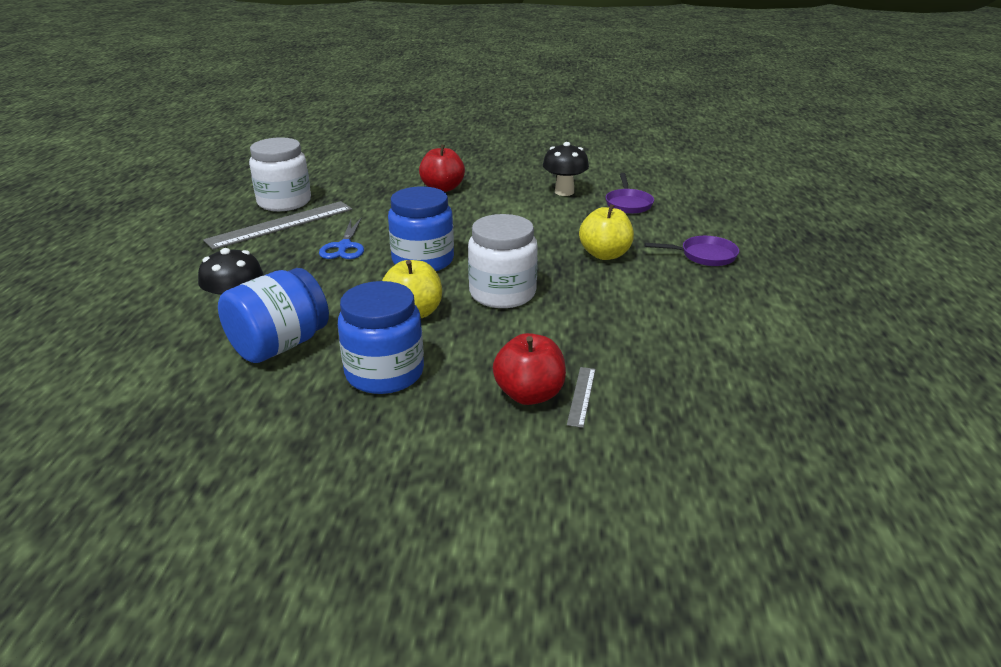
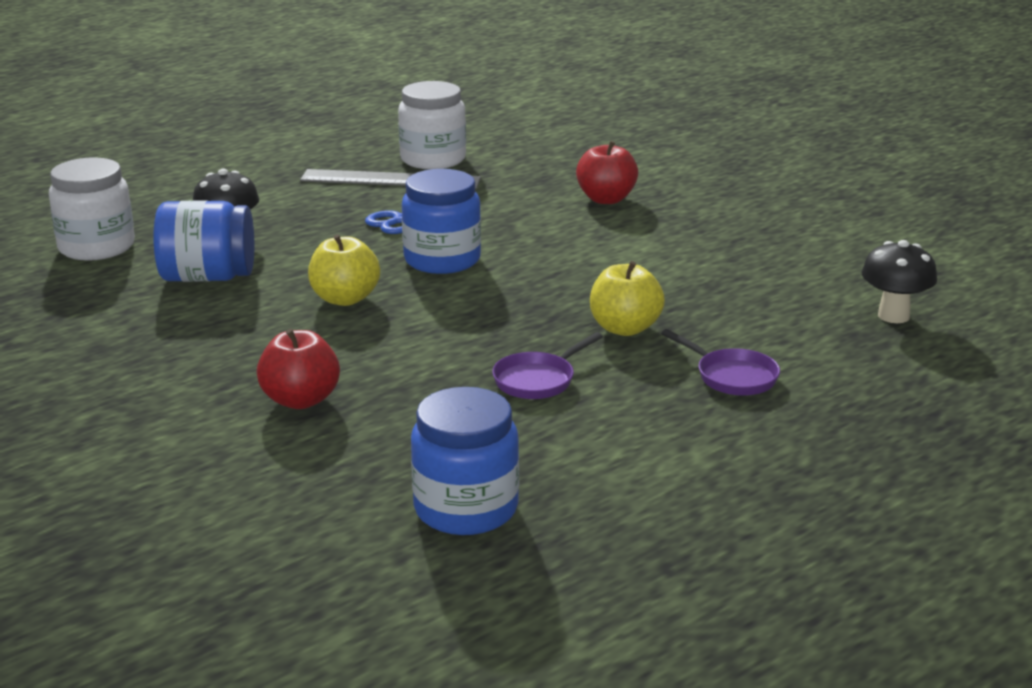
camera: 45 degrees right, 5 degrees down
(384, 373) = (235, 332): blue jar -> blue jar (466, 509)
(502, 293) = (449, 317): white jar -> white jar (96, 247)
(564, 192) = (731, 251): black mushroom -> black mushroom (893, 316)
(581, 396) = (335, 422): grey ruler -> none
(628, 204) = (777, 292): purple pan -> purple pan (538, 380)

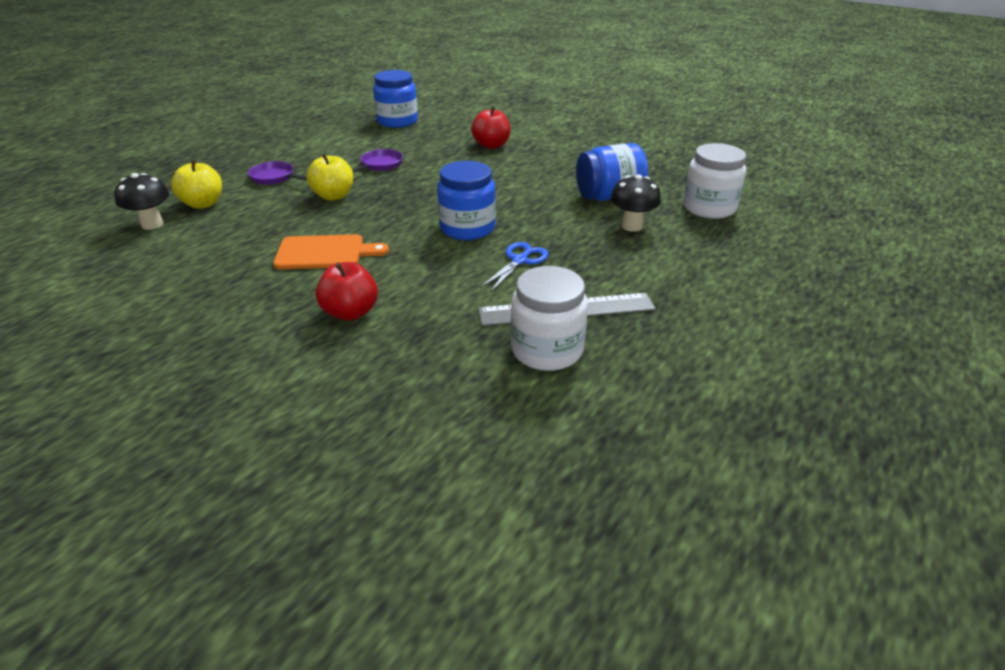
camera: 165 degrees right, 10 degrees up
(345, 299) = (511, 193): yellow apple -> yellow apple (203, 204)
(635, 253) = (324, 253): none -> orange cutting board

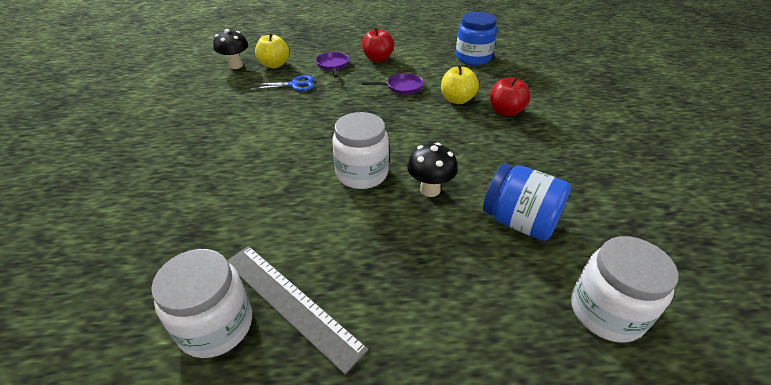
camera: 50 degrees right, 5 degrees up
(324, 253) = (261, 135): orange cutting board -> none
(333, 196) = (337, 96): yellow apple -> yellow apple (457, 100)
(350, 312) = (196, 188): red apple -> red apple (378, 59)
(467, 228) = (362, 173): blue jar -> white jar
(520, 260) = (343, 229): blue scissors -> blue scissors (294, 85)
(631, 226) = (485, 268): black mushroom -> black mushroom (430, 190)

